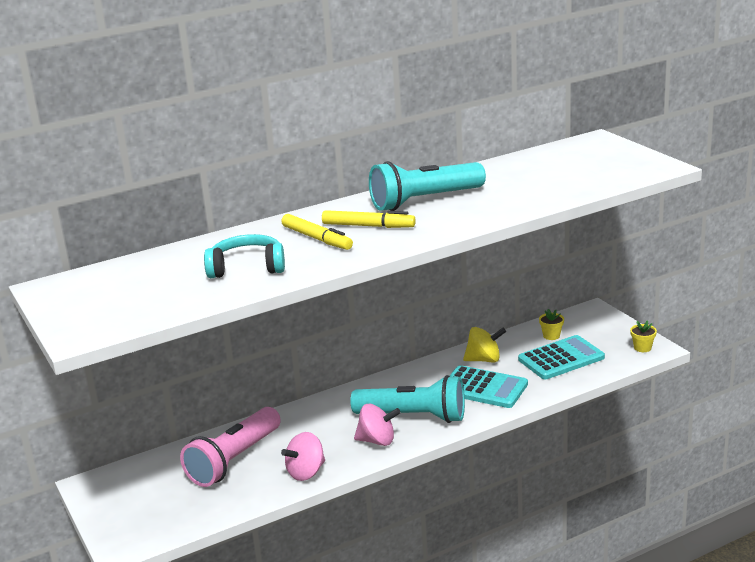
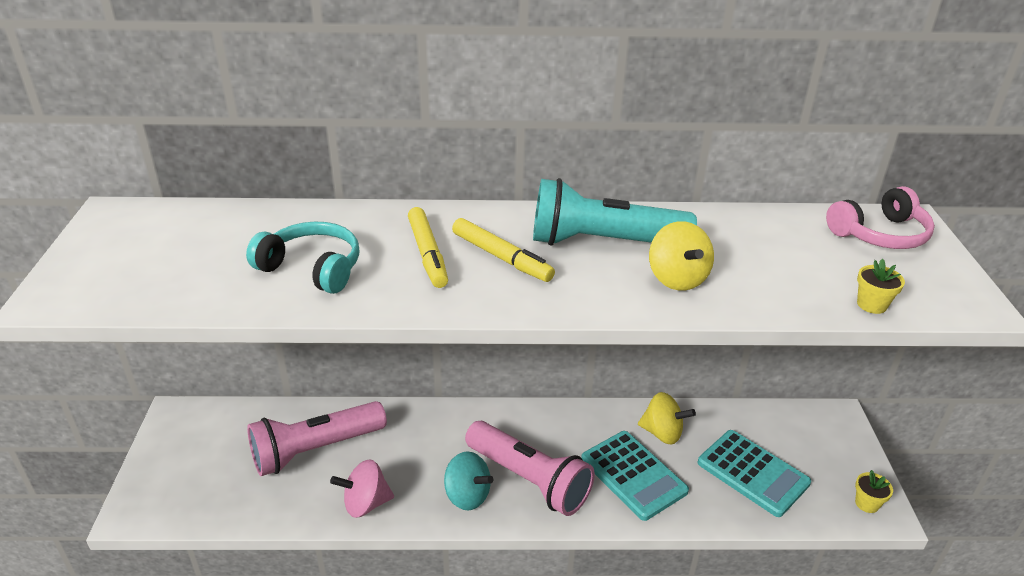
camera: 25 degrees right, 10 degrees up
(377, 441) = (467, 496): pink spinning top -> turquoise spinning top
(413, 417) = (529, 480): turquoise flashlight -> pink flashlight
(489, 203) = (677, 279): none -> yellow spinning top
(551, 336) = (763, 432): yellow flower pot -> yellow flower pot (871, 305)
(561, 358) = (753, 473): turquoise calculator -> turquoise calculator turned 45 degrees clockwise
(586, 150) = (880, 234): none -> pink headphones

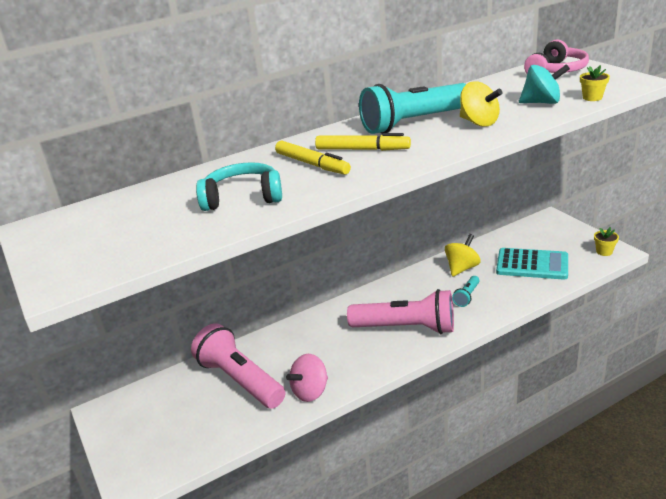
camera: 25 degrees left, 5 degrees down
(315, 449) = (240, 380): pink flashlight -> pink flashlight turned 105 degrees clockwise
(467, 496) = (375, 354): turquoise spinning top -> turquoise spinning top (542, 102)
(633, 475) = (467, 296): turquoise calculator -> turquoise flashlight
(662, 433) = (462, 268): yellow spinning top -> yellow spinning top turned 45 degrees counterclockwise

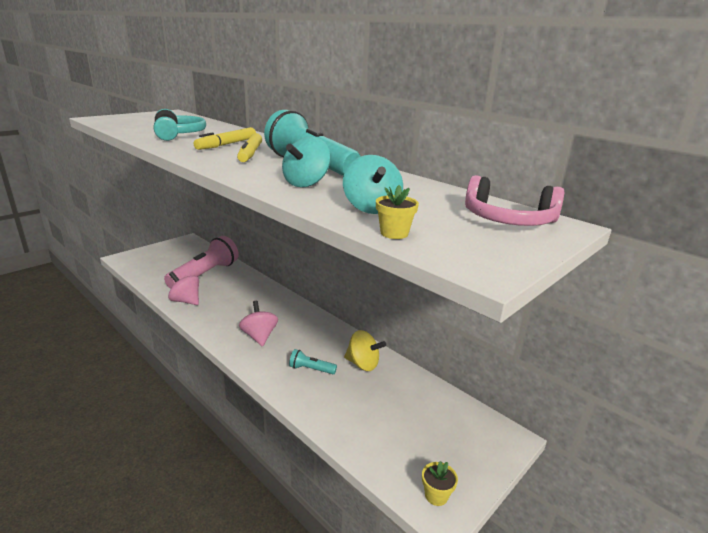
camera: 70 degrees right, 5 degrees down
(406, 328) = (259, 336): pink flashlight -> pink spinning top
(479, 122) = (306, 183): yellow spinning top -> turquoise spinning top
(532, 265) = (382, 418): turquoise calculator -> none

